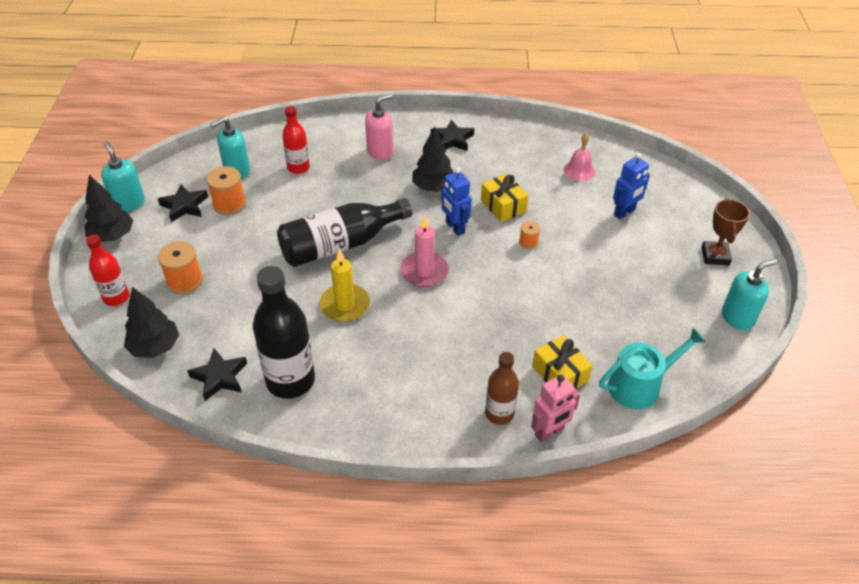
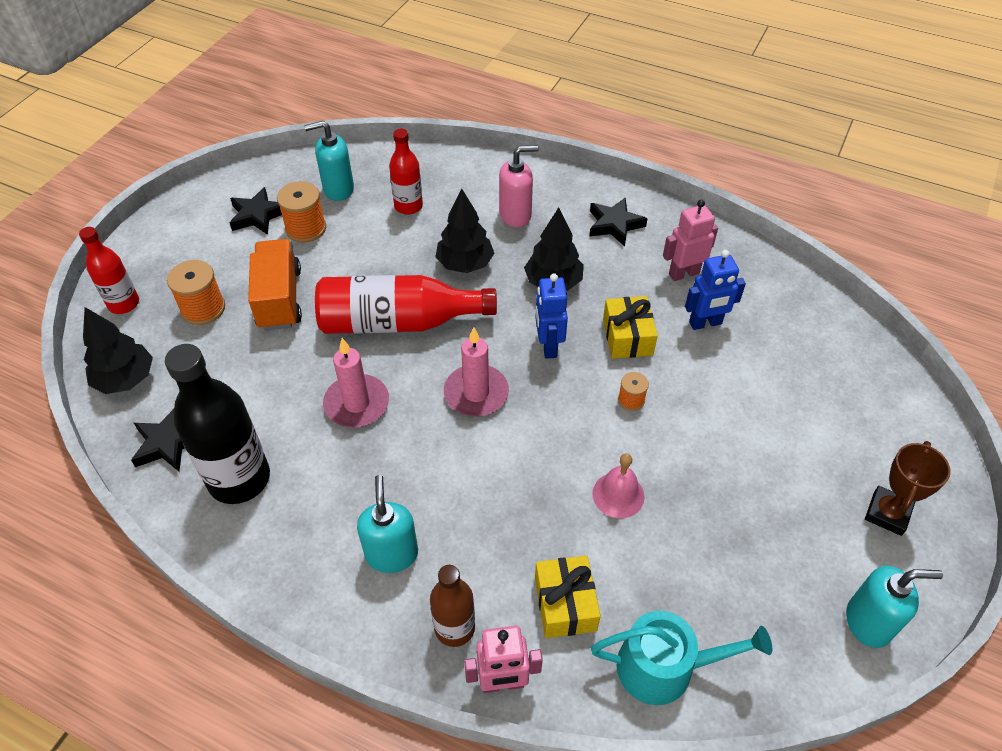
camera: 25 degrees right, 5 degrees up
(112, 236) = (163, 228): black tree -> black tree (465, 264)
(129, 203) = (203, 194): turquoise soap dispenser -> turquoise soap dispenser (392, 554)
(241, 256) = (279, 299): none -> orange truck
(341, 245) = (398, 322): black bottle -> red bottle
(345, 305) = (357, 404): yellow candle -> pink candle
(516, 157) = (683, 273): none -> pink robot
(579, 170) = (759, 319): pink bell -> pink bell (618, 495)
(624, 212) = (789, 401): blue robot -> blue robot (705, 323)

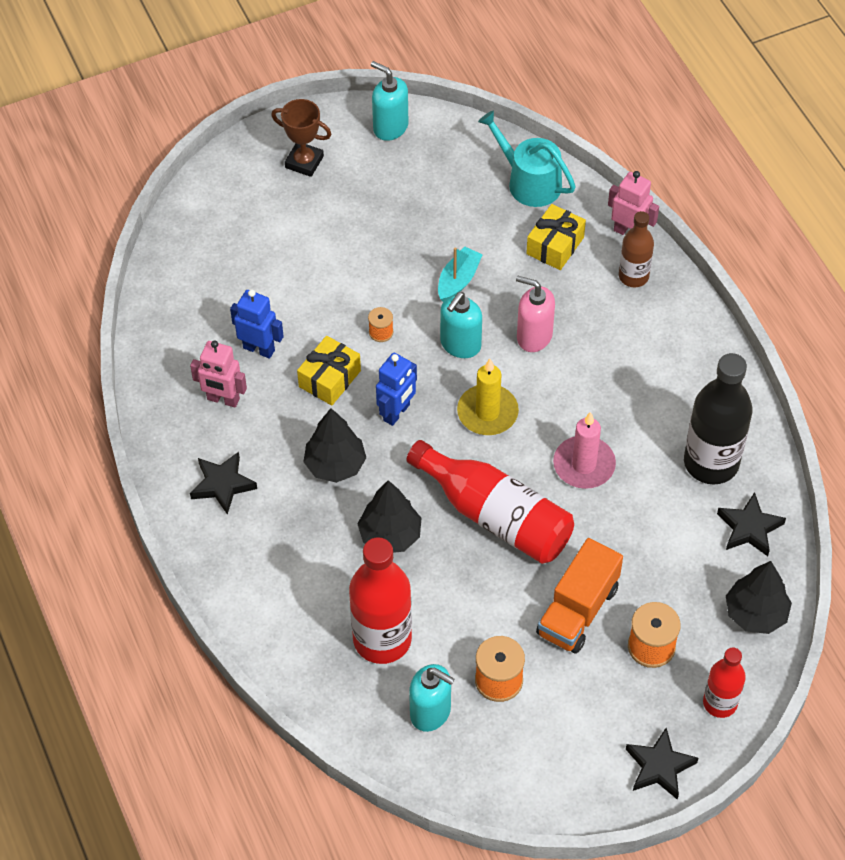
camera: 140 degrees left, 5 degrees up
(257, 215) = (533, 732): black star -> black star (659, 766)
(392, 554) = (639, 342): turquoise soap dispenser -> turquoise soap dispenser (460, 345)
(408, 206) = (382, 639): red bottle -> red bottle, size x1.72
(476, 393) = (487, 412): pink candle -> yellow candle
(515, 215) = (295, 557): pink soap dispenser -> pink soap dispenser (534, 336)
(618, 495) = (458, 280): pink bell -> turquoise boat
(887, 513) = (304, 162): brown trophy -> brown trophy turned 45 degrees clockwise

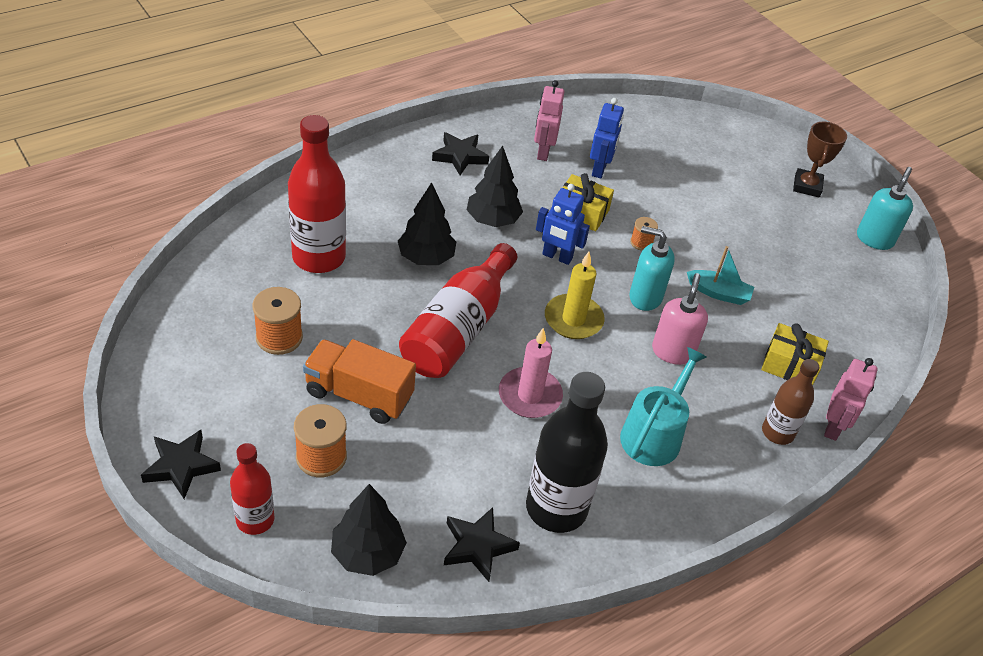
camera: 75 degrees right, 10 degrees down
(431, 712) = (245, 292): turquoise soap dispenser -> none
(529, 181) = (860, 342): turquoise watering can -> turquoise watering can (654, 434)

